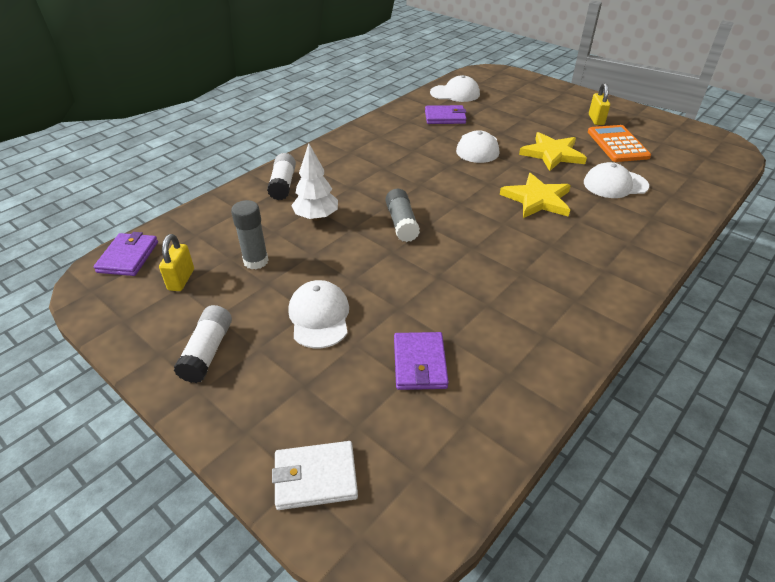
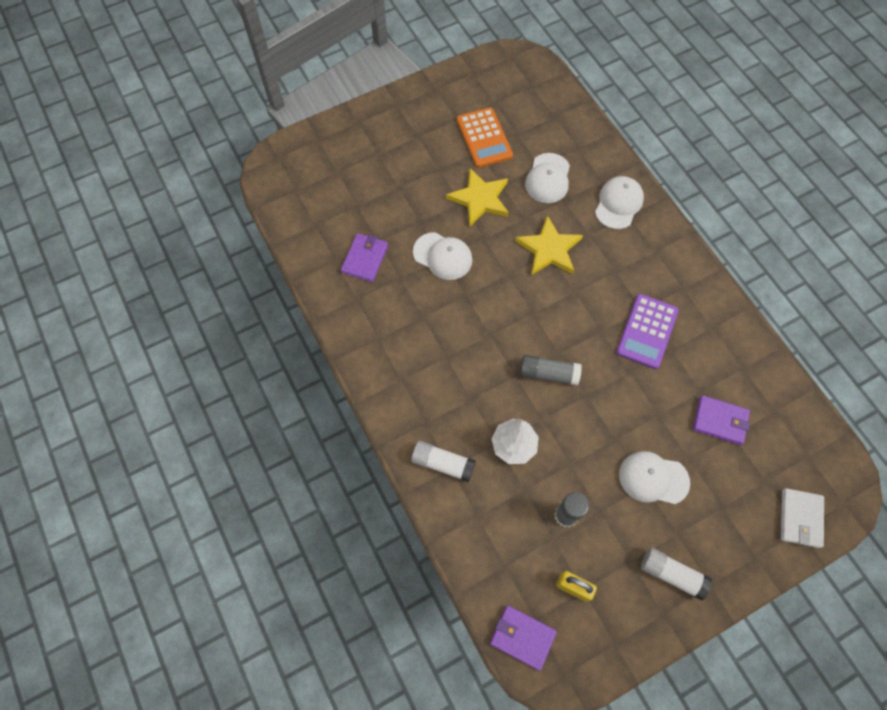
camera: 70 degrees left, 25 degrees up
(455, 93) = (312, 225): white cap -> white cap (618, 204)
(496, 280) = (647, 331): none -> purple calculator
(596, 120) = (431, 128): yellow padlock -> none
(617, 144) = (484, 138): orange calculator -> orange calculator turned 120 degrees counterclockwise

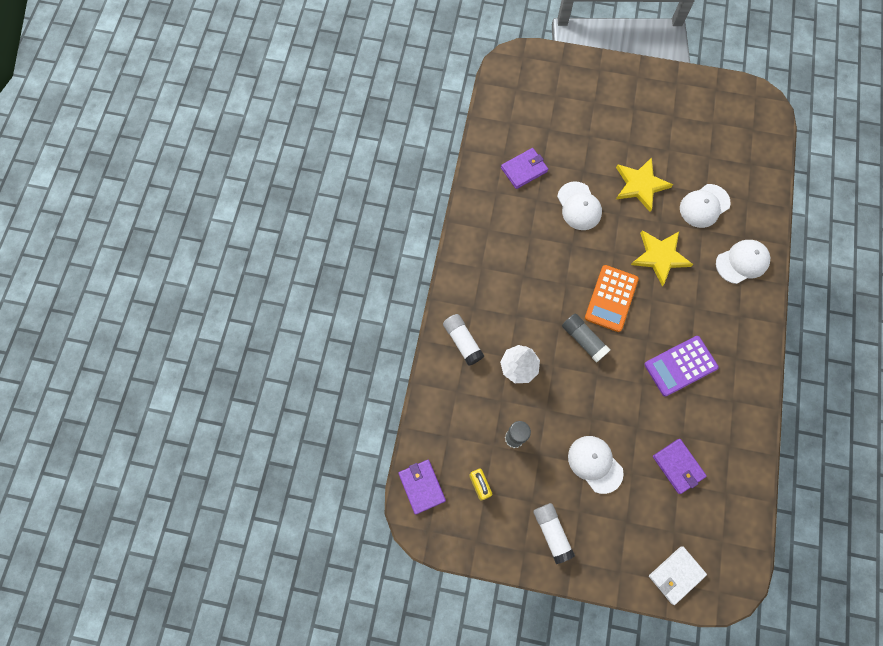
camera: 40 degrees right, 5 degrees up
(484, 138) = (682, 143): orange calculator -> orange calculator (611, 298)

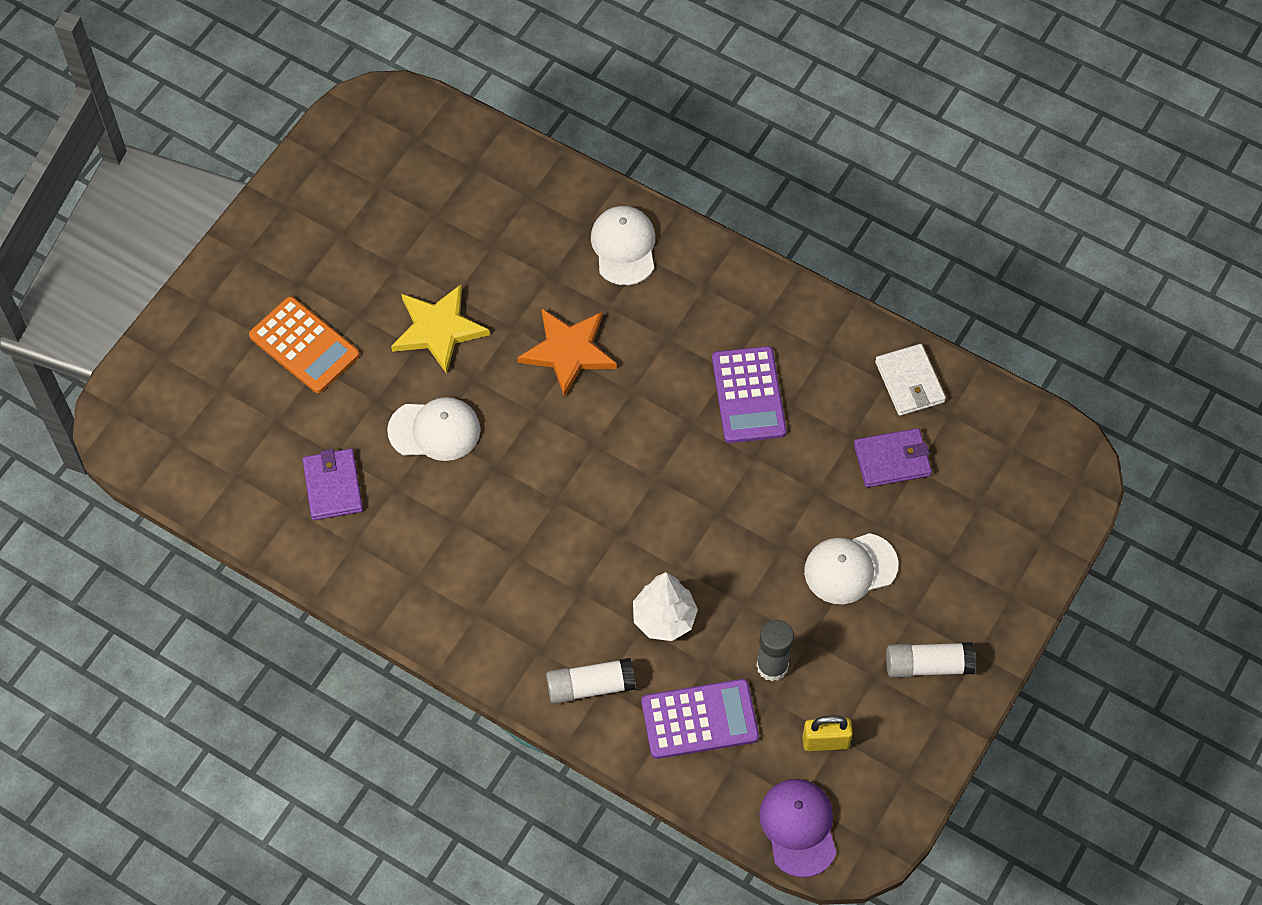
camera: 70 degrees left, 10 degrees down
(422, 486) = (798, 828): purple wallet -> purple cap
(466, 408) = (699, 719): none -> purple calculator
(583, 340) = (657, 510): grey glue stick -> none
(611, 298) = (607, 446): orange calculator -> orange calculator (304, 345)
(660, 256) = (568, 351): yellow star -> orange star
(676, 575) = (1038, 524): white wallet -> white wallet (909, 382)
(704, 206) = (513, 257): white cap -> none

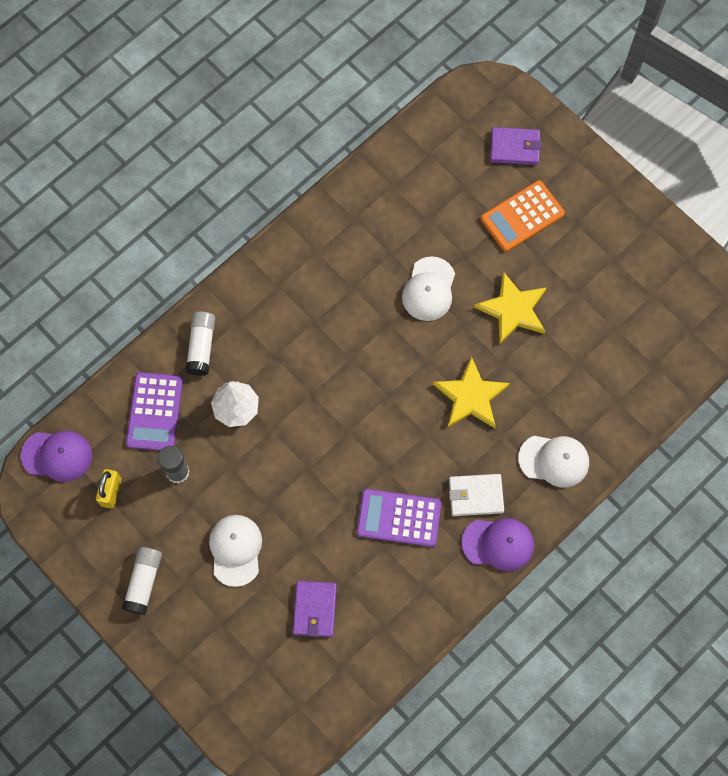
camera: 105 degrees right, 10 degrees up
(333, 486) = (402, 214): purple wallet -> purple wallet (514, 147)
(568, 351) = (470, 396): orange star -> yellow star
(745, 284) = (498, 544): none -> purple cap
(909, 382) = (378, 645): white wallet -> white wallet (476, 496)

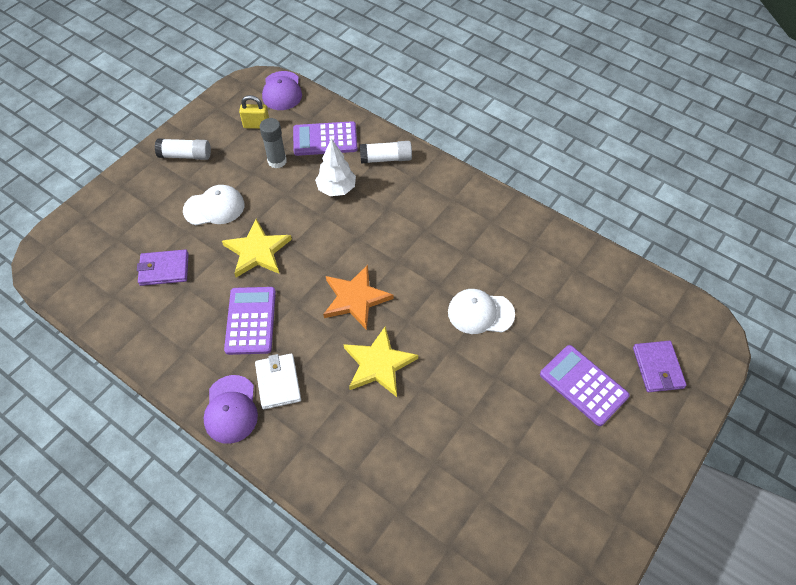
camera: 80 degrees right, 15 degrees down
(390, 408) = (355, 298): none -> orange star
(513, 309) = (478, 390): yellow star -> yellow star (257, 251)
(522, 216) = (583, 385): orange calculator -> purple calculator
(554, 460) = (323, 451): white cap -> none

